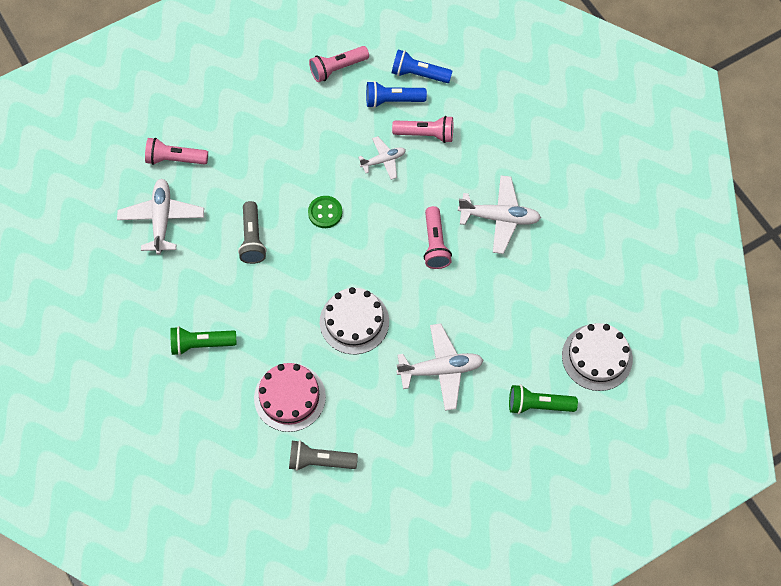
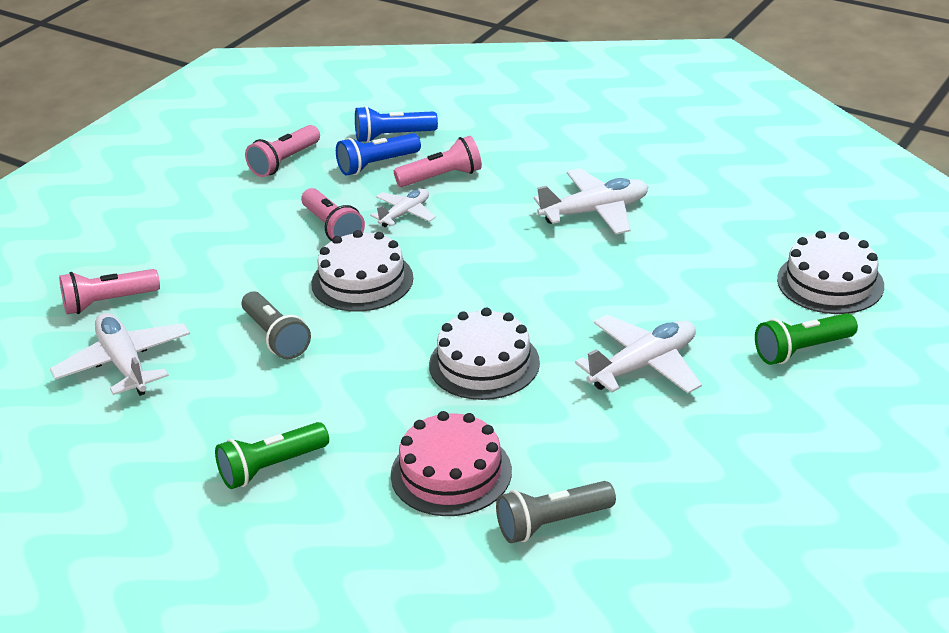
camera: 25 degrees left, 30 degrees down
(325, 213) = (362, 281): green button -> white cake
(435, 244) = (533, 259): pink flashlight -> pink flashlight (332, 228)

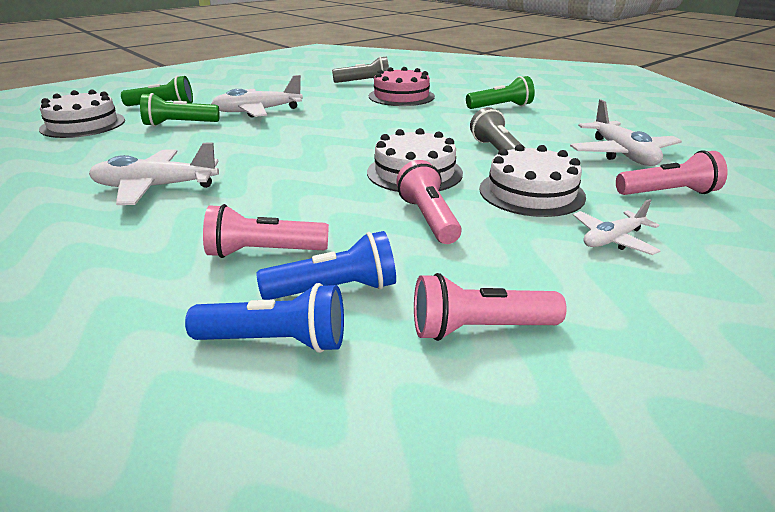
camera: 165 degrees left, 5 degrees down
(284, 162) = (479, 329): pink flashlight -> pink flashlight turned 150 degrees counterclockwise
(405, 214) = (340, 218): white plane -> white plane (612, 240)
(484, 363) = (352, 123): white cake -> white cake (531, 192)
(710, 309) = (179, 124): none -> green flashlight

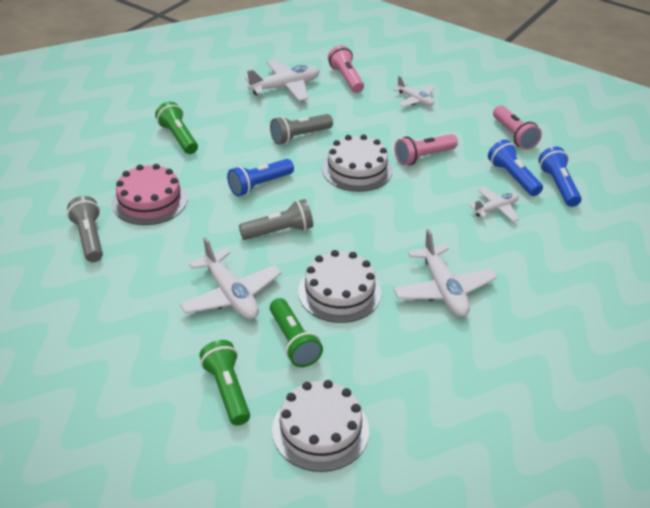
camera: 105 degrees left, 10 degrees up
(264, 252) = (496, 209): pink flashlight -> white plane
(324, 130) = (279, 231): none -> grey flashlight
(405, 128) = (259, 185): none -> blue flashlight
(531, 192) = (368, 122): white cake -> white cake (339, 292)

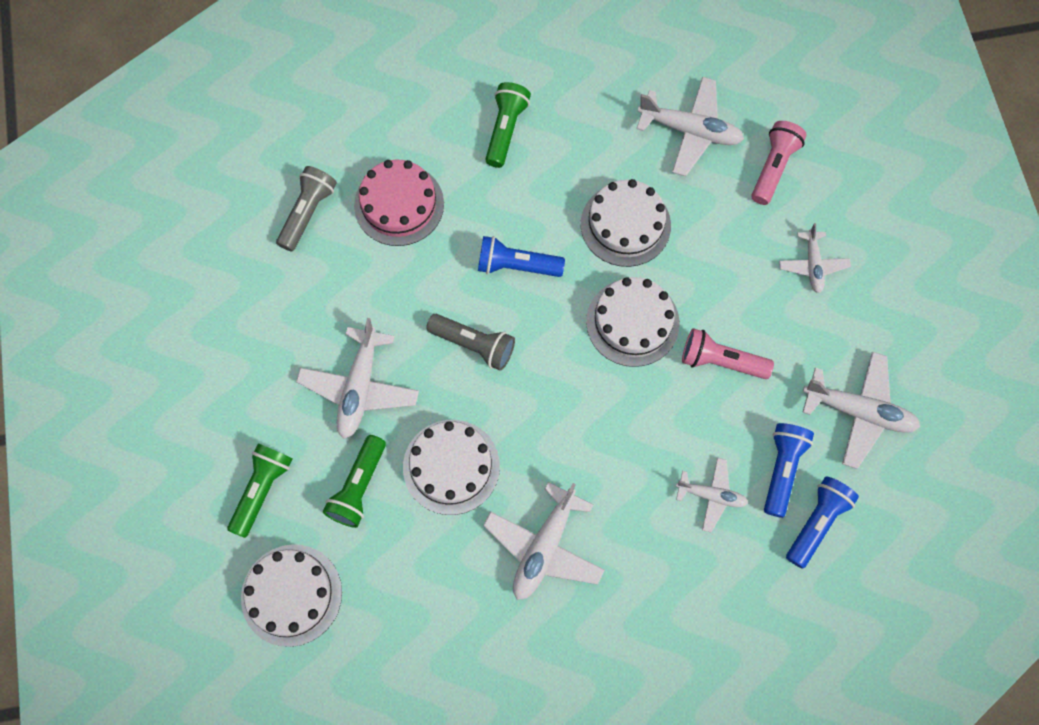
camera: 45 degrees right, 30 degrees up
(299, 136) = (625, 224): grey flashlight -> white cake
(514, 136) = (858, 412): pink flashlight -> white plane

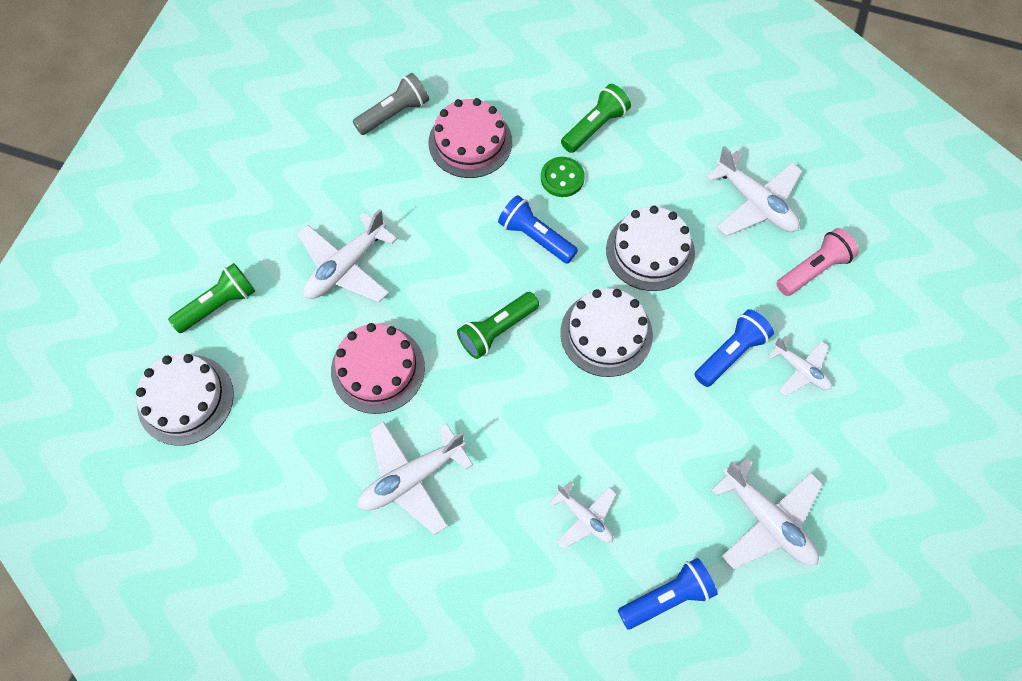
camera: 30 degrees right, 5 degrees down
(358, 487) = (293, 344): green flashlight -> green flashlight (497, 330)
(451, 466) = (378, 369): white cake -> pink cake
(474, 345) = (459, 282): grey flashlight -> none
(506, 196) = (562, 178): none -> green button
(720, 361) = (664, 407): pink flashlight -> none
(782, 469) = (663, 531): blue flashlight -> blue flashlight (730, 353)
(812, 265) = (800, 370): white plane -> white plane turned 75 degrees counterclockwise

